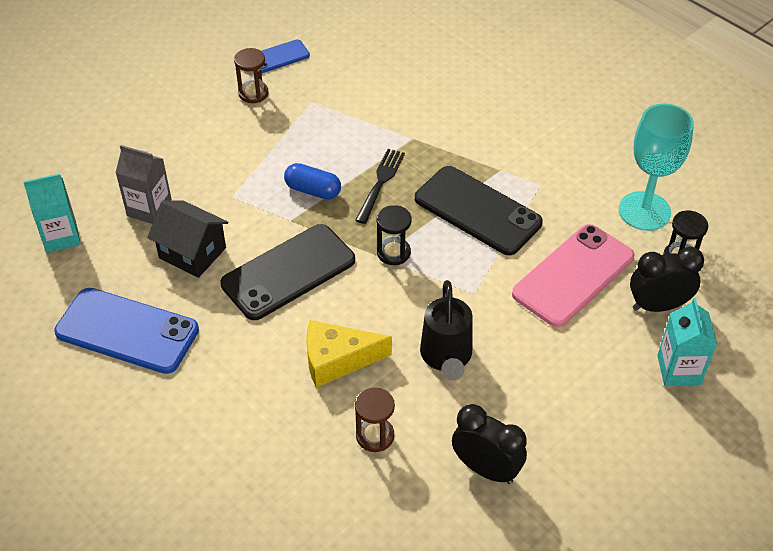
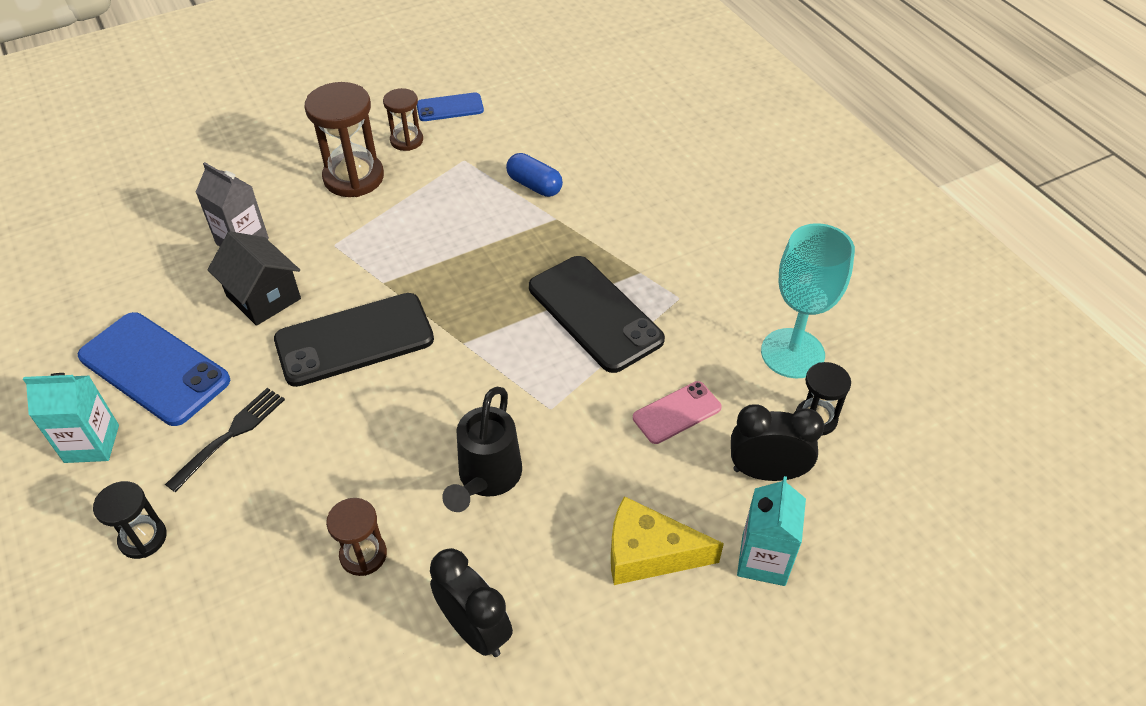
camera: 15 degrees right, 0 degrees up
(61, 237) = (139, 253): turquoise carton -> turquoise carton (92, 443)
(222, 135) = (354, 177): none -> brown hourglass
(313, 190) = (422, 254): blue capsule -> blue capsule (534, 185)
(337, 360) = (362, 453): yellow cheese -> yellow cheese (648, 553)
(380, 183) = (499, 261): black fork -> black fork (230, 435)
(393, 253) = (479, 342): black hourglass -> black hourglass (143, 538)
(573, 275) = (677, 413): pink phone -> pink phone, size x0.54

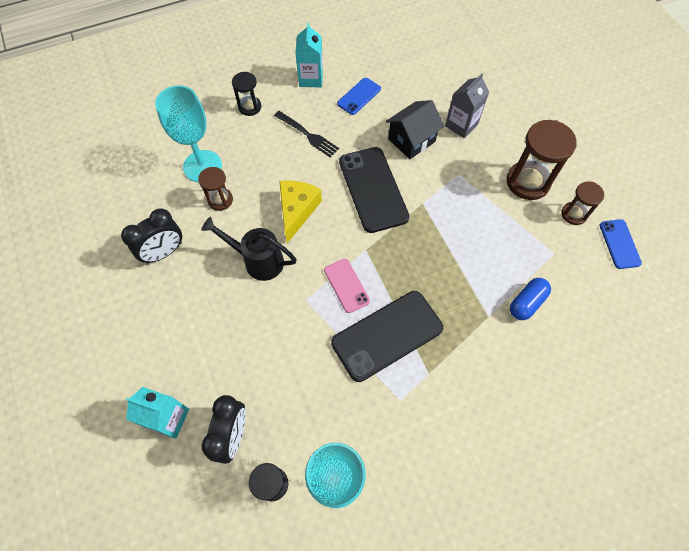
camera: 95 degrees right, 15 degrees up
(154, 368) = (359, 96): blue phone -> blue phone, size x0.54
(282, 600) = (202, 166): none -> turquoise goblet
(648, 553) = (189, 348): yellow cheese -> yellow cheese (297, 210)
(677, 413) = (291, 381): pink phone -> pink phone (346, 285)

